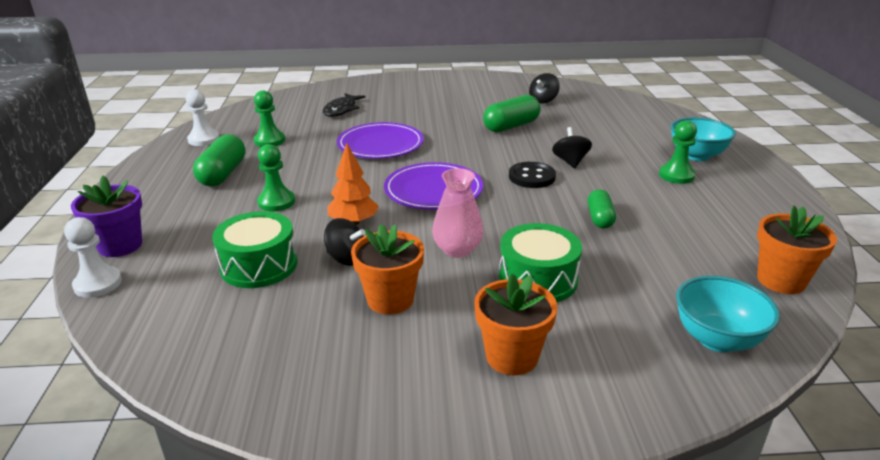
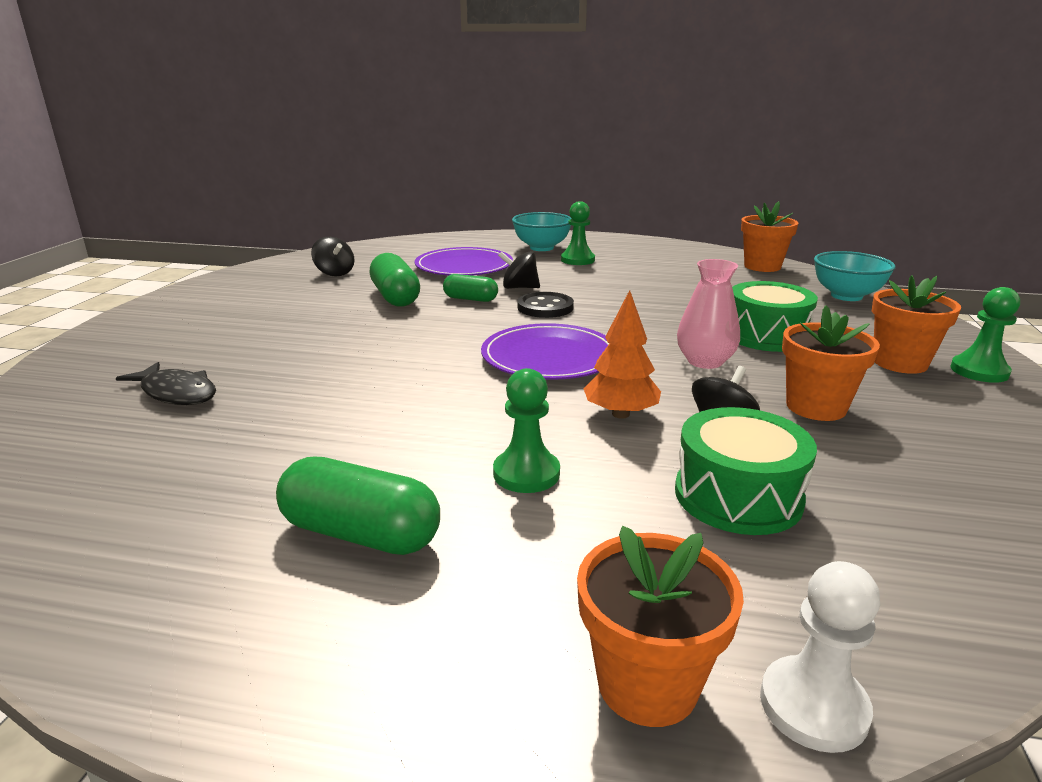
camera: 75 degrees left, 5 degrees down
(120, 245) = (647, 684): purple flower pot -> orange flower pot
(204, 139) = (121, 566): white pawn -> none
(269, 141) = (239, 473): green pawn -> green pawn (979, 371)
(380, 144) = (370, 375): purple plate -> purple plate (464, 266)
(600, 218) = (651, 296): green capsule -> green capsule (470, 299)

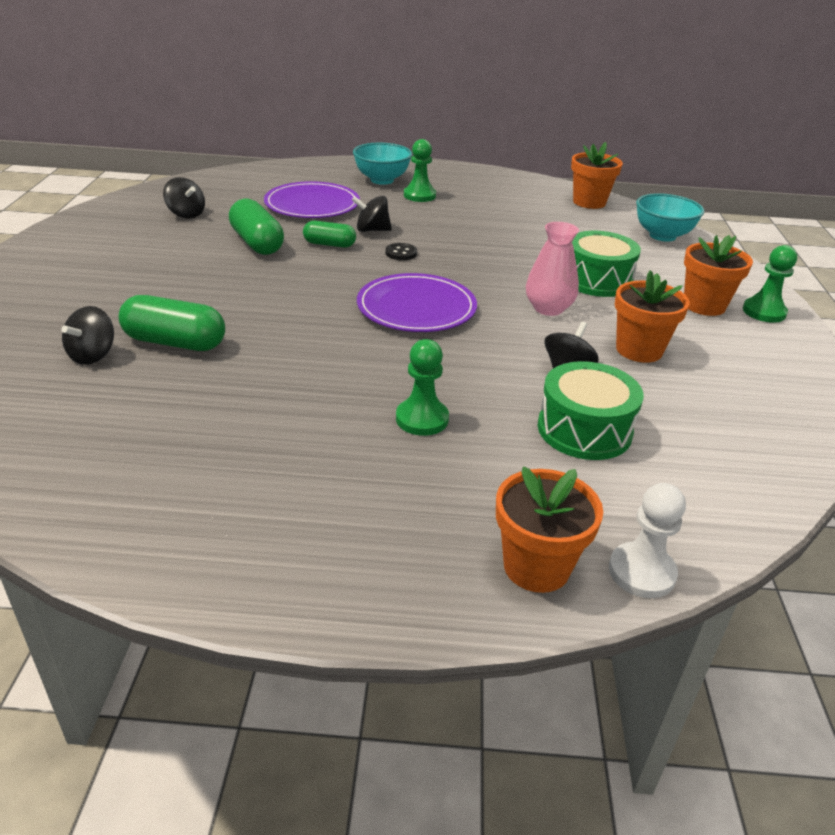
camera: 10 degrees left, 10 degrees up
(176, 393) = (93, 355): black fish -> black spinning top
(361, 534) = (307, 475): green capsule -> green capsule (175, 342)
(545, 307) = (401, 253): black button -> black button, size x0.62
(620, 414) = (486, 362): orange tree -> none

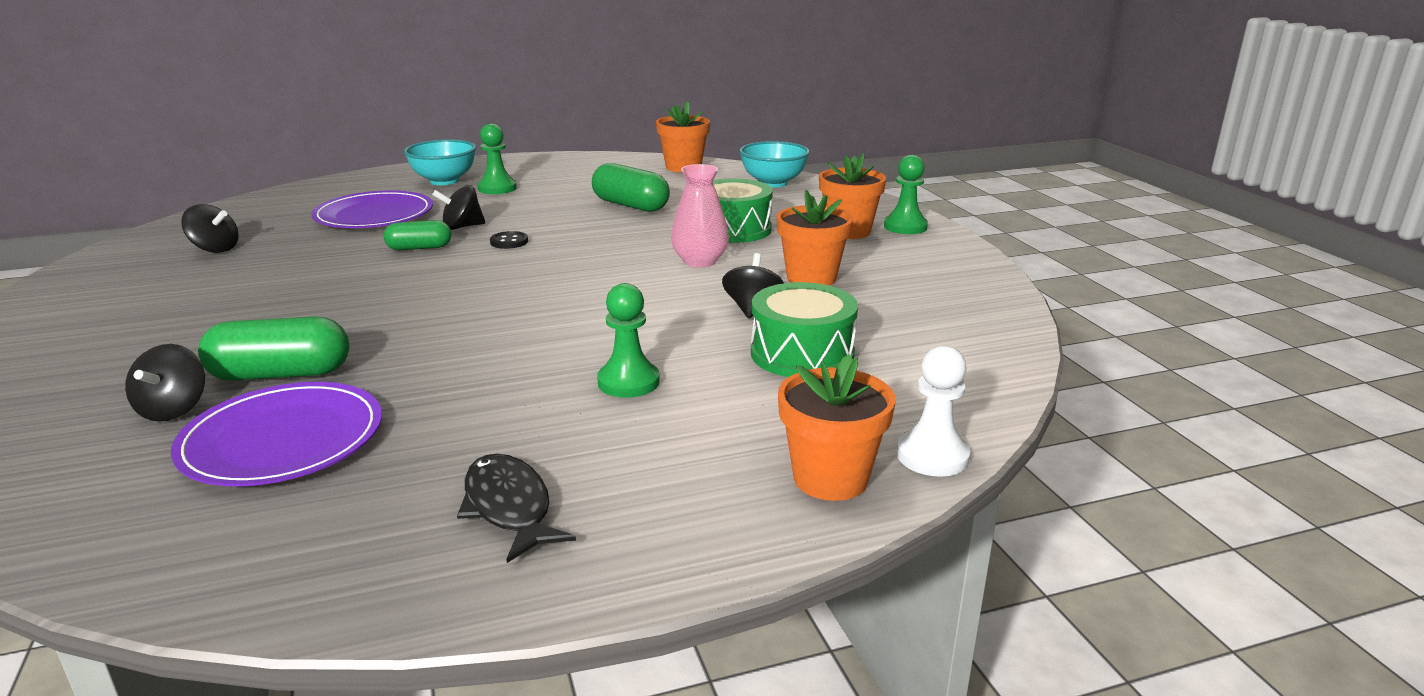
camera: 20 degrees left, 10 degrees down
(257, 243) = (327, 261): green capsule -> green capsule (630, 205)
(270, 513) = (509, 508): none -> black fish
(416, 307) = (558, 286): purple plate -> purple plate (282, 440)

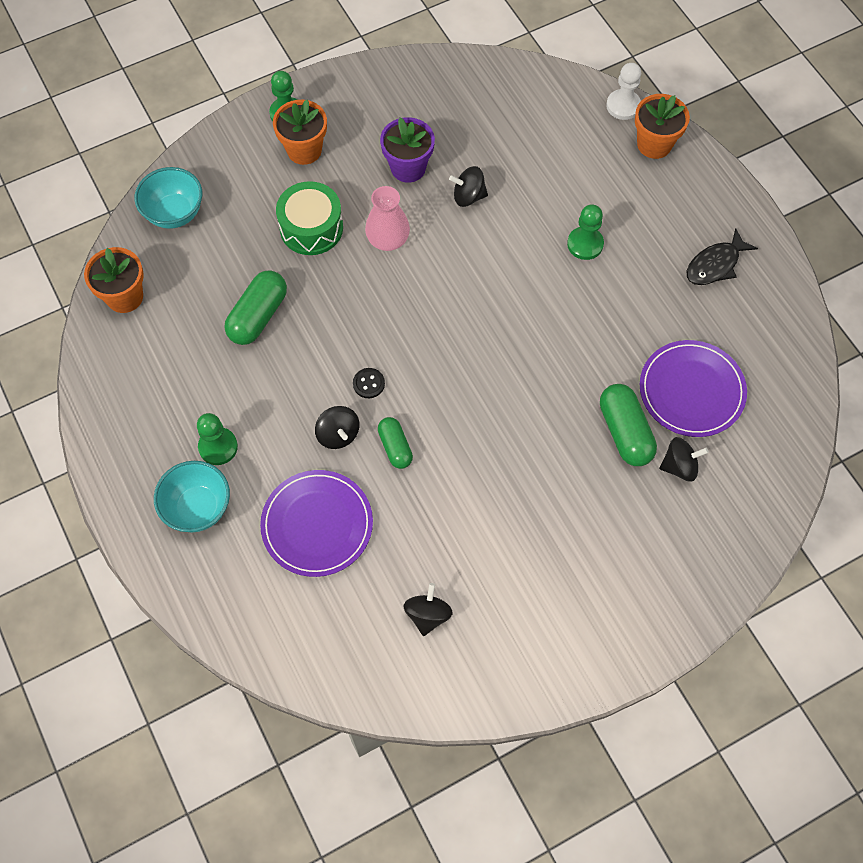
camera: 100 degrees left, 40 degrees up
(802, 354) = (528, 164): green drum -> none
(811, 278) = (408, 168): orange flower pot -> purple flower pot

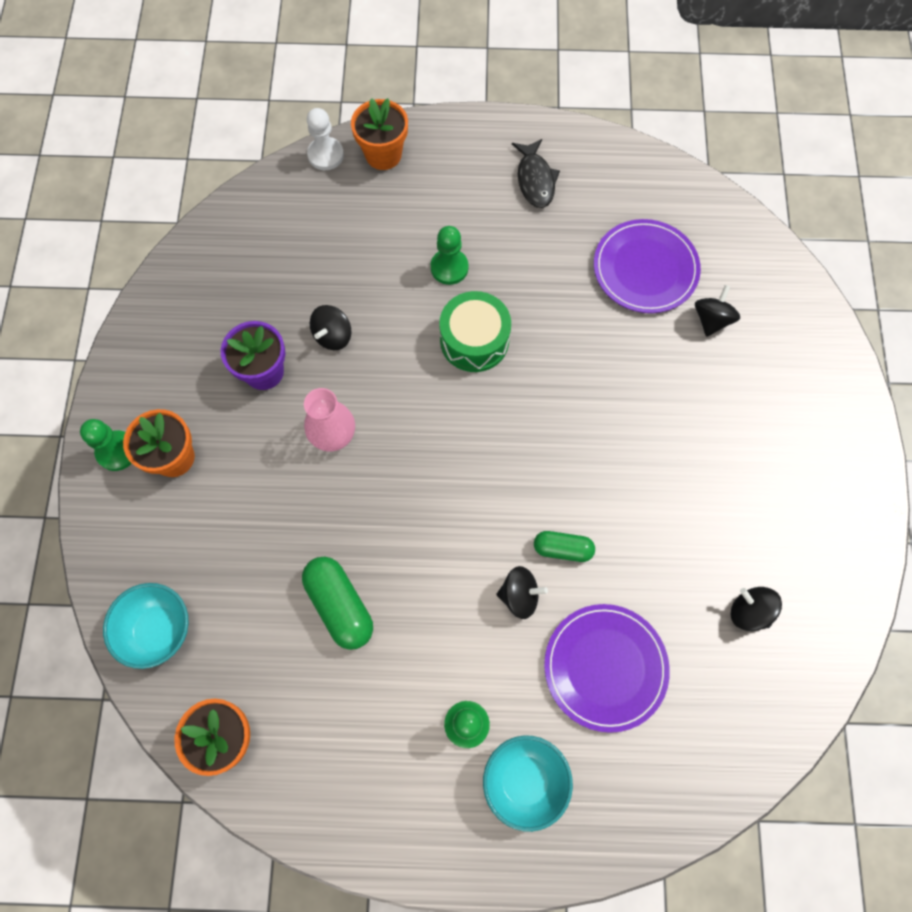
camera: 60 degrees left, 5 degrees up
(311, 228) = (271, 499): green drum -> green drum (474, 340)
(368, 384) = (481, 537): black button -> none
(625, 432) = (656, 343): green capsule -> none

